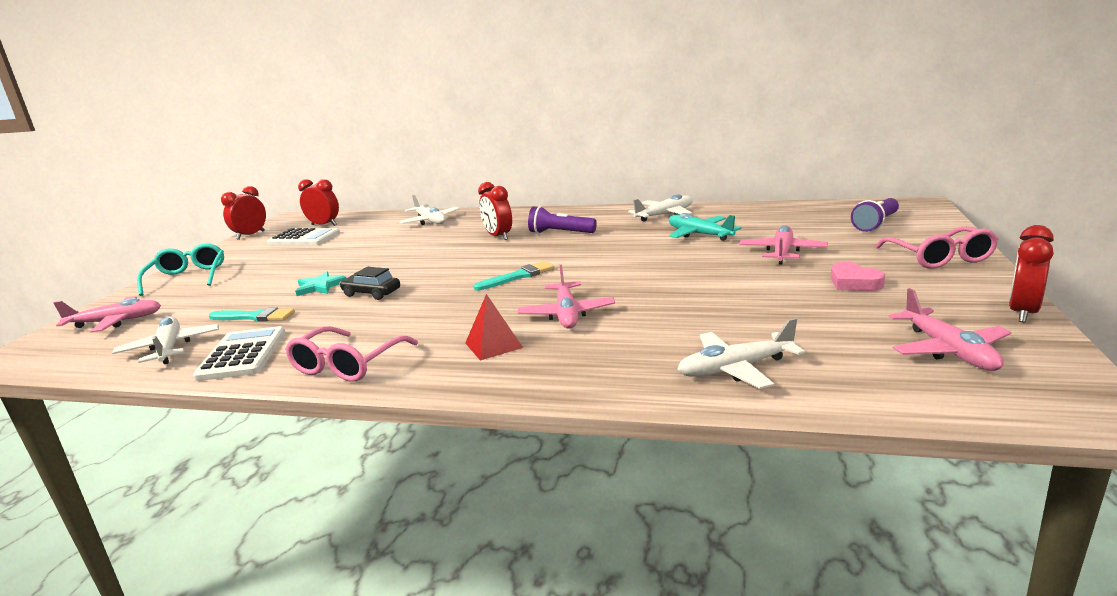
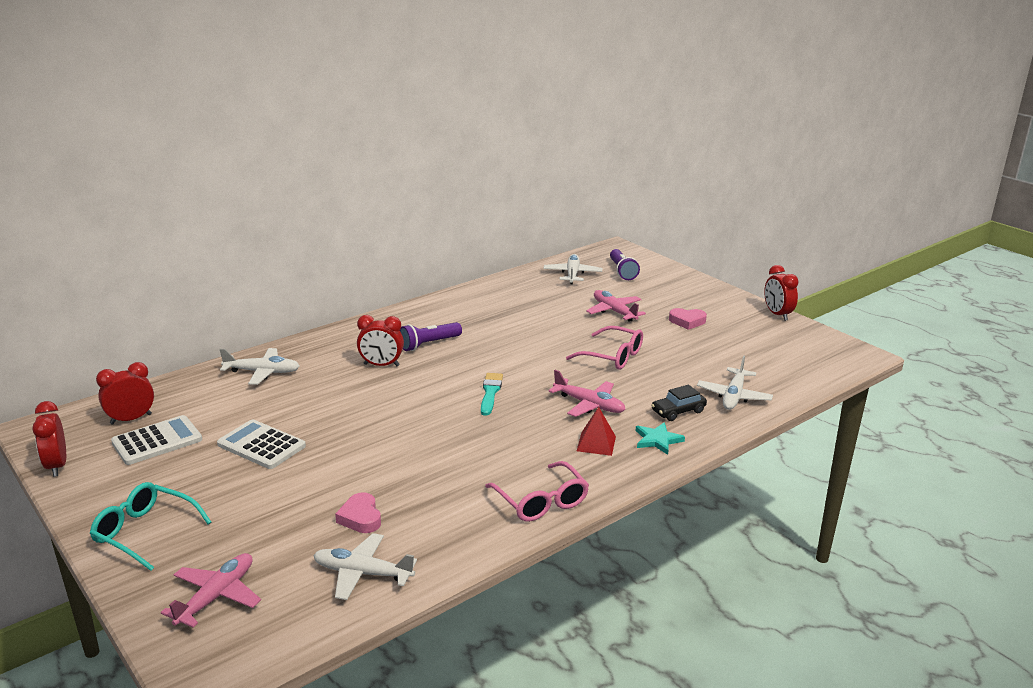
camera: 55 degrees left, 5 degrees up
(242, 355) = (444, 540): white calculator -> white calculator (261, 445)
(255, 317) = (360, 517): turquoise brush -> pink heart
(320, 286) = (341, 470): turquoise star -> turquoise star (657, 440)
(371, 293) = (409, 454): black car -> black car (678, 411)
(665, 215) = (473, 301): white plane -> white plane (572, 274)
(699, 234) = (536, 312): turquoise plane -> none
(939, 258) = (694, 289): pink glasses -> pink glasses (612, 356)
(948, 350) = (786, 348): pink plane -> none

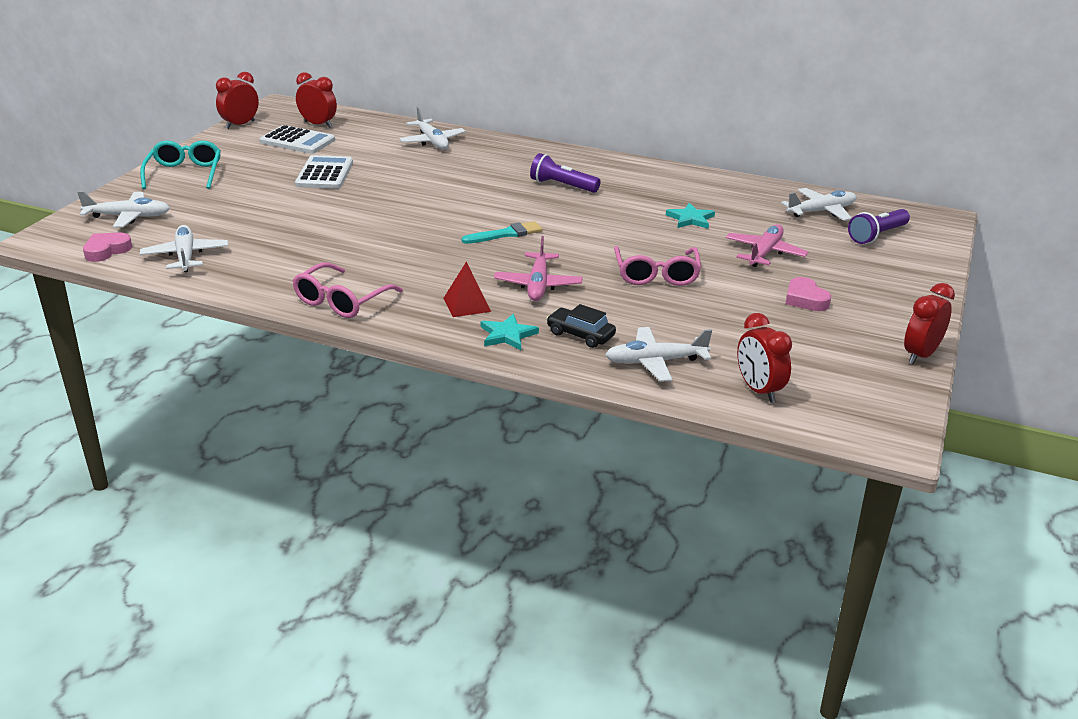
camera: 60 degrees right, 5 degrees up
(216, 596) = (128, 217): pink plane -> white plane
(360, 517) = (257, 235): pink heart -> pink heart (106, 250)
(381, 365) = (498, 178): red clock -> red clock (758, 390)
(539, 317) = (690, 219): none -> turquoise star

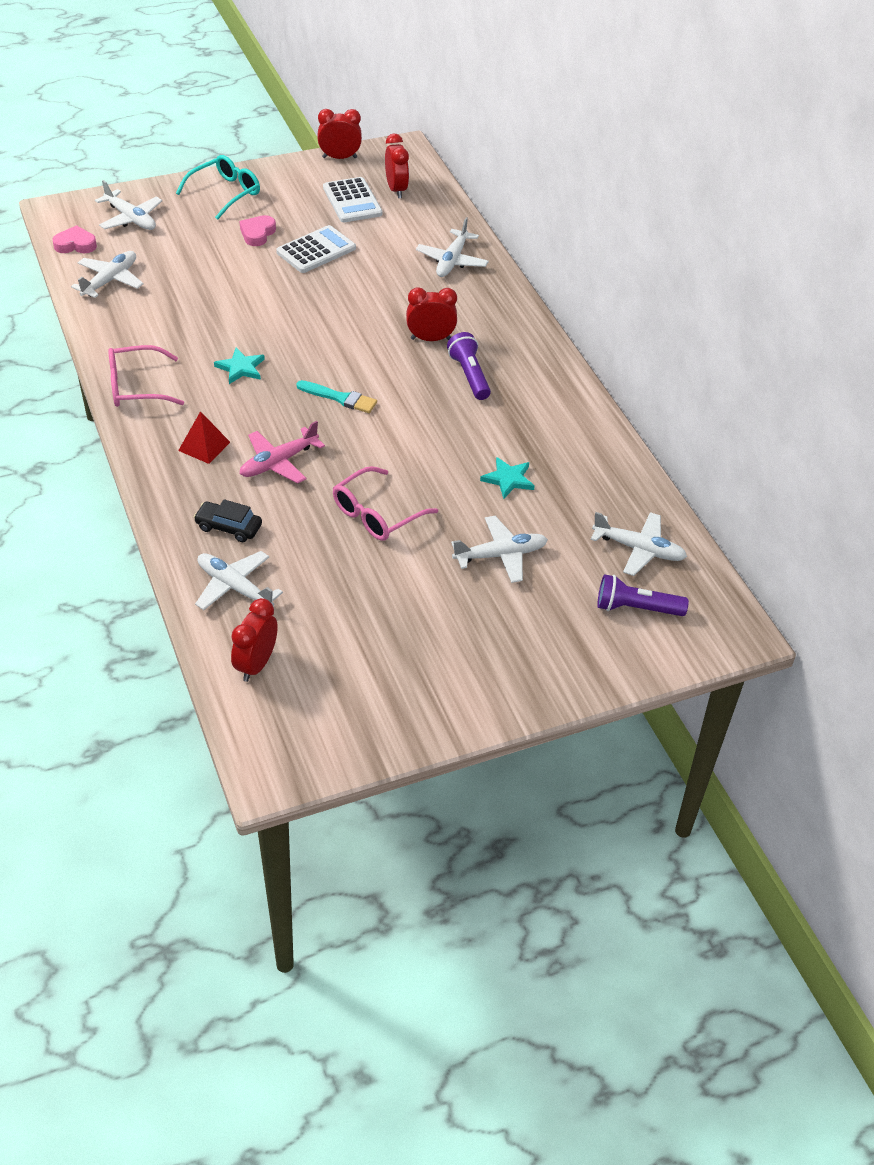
camera: 45 degrees right, 15 degrees up
(507, 335) = (184, 492): turquoise star -> turquoise star (240, 368)
(580, 335) = (228, 527): black car -> black car turned 60 degrees counterclockwise
(764, 253) = (501, 555): pink plane -> white plane
(805, 299) = (444, 620): pink heart -> pink heart (257, 234)
(920, 355) = (428, 735): red clock -> red clock (430, 339)

